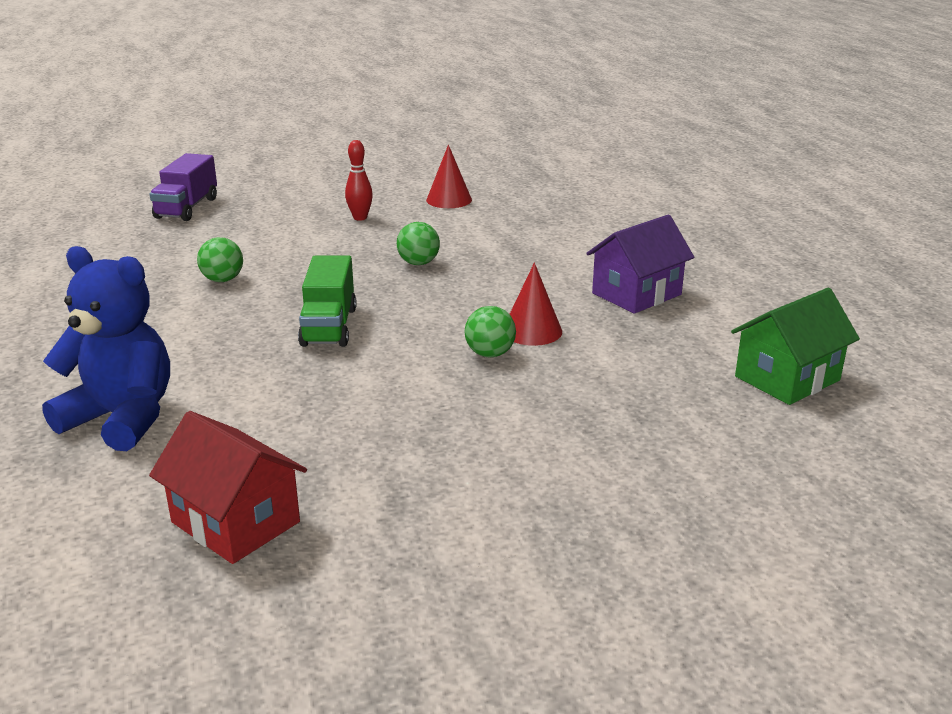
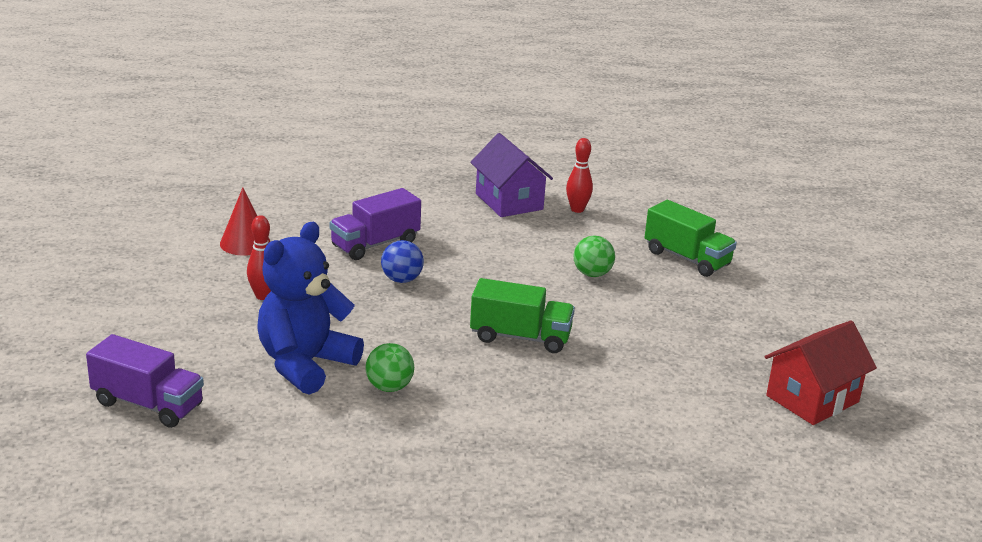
camera: 80 degrees left, 0 degrees up
(122, 418) = (663, 449): blue teddy bear -> blue teddy bear (305, 365)
(418, 263) = (402, 280): green ball -> blue ball
(483, 245) = (375, 244): none -> purple truck
(532, 331) = (558, 252): red cone -> none
(575, 414) = (687, 258): none -> green truck
(653, 333) = (577, 209): none -> red bowling pin
(787, 378) = (653, 183): green house -> none

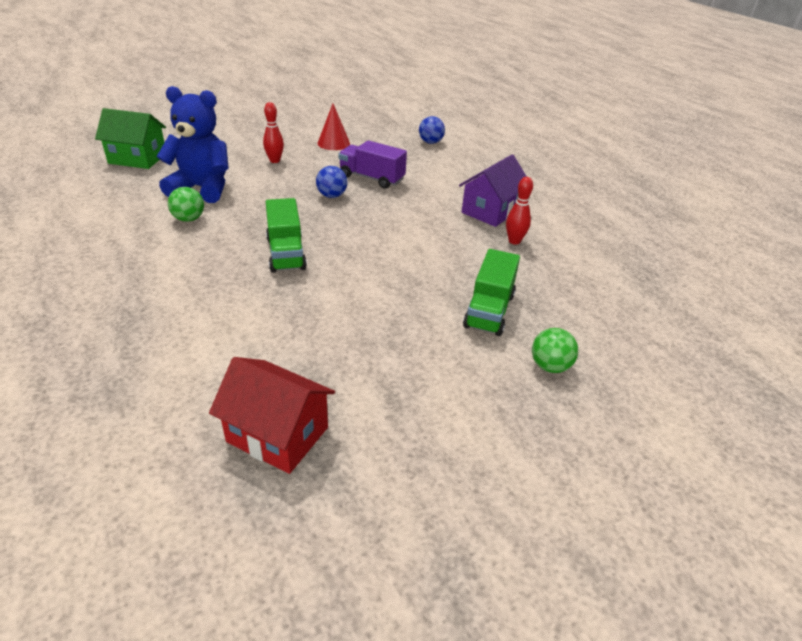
camera: 65 degrees right, 10 degrees up
(148, 404) = (138, 158): purple truck -> green house
(306, 182) = (430, 142): none -> blue ball
(592, 274) = (411, 267): green ball -> green ball (550, 366)

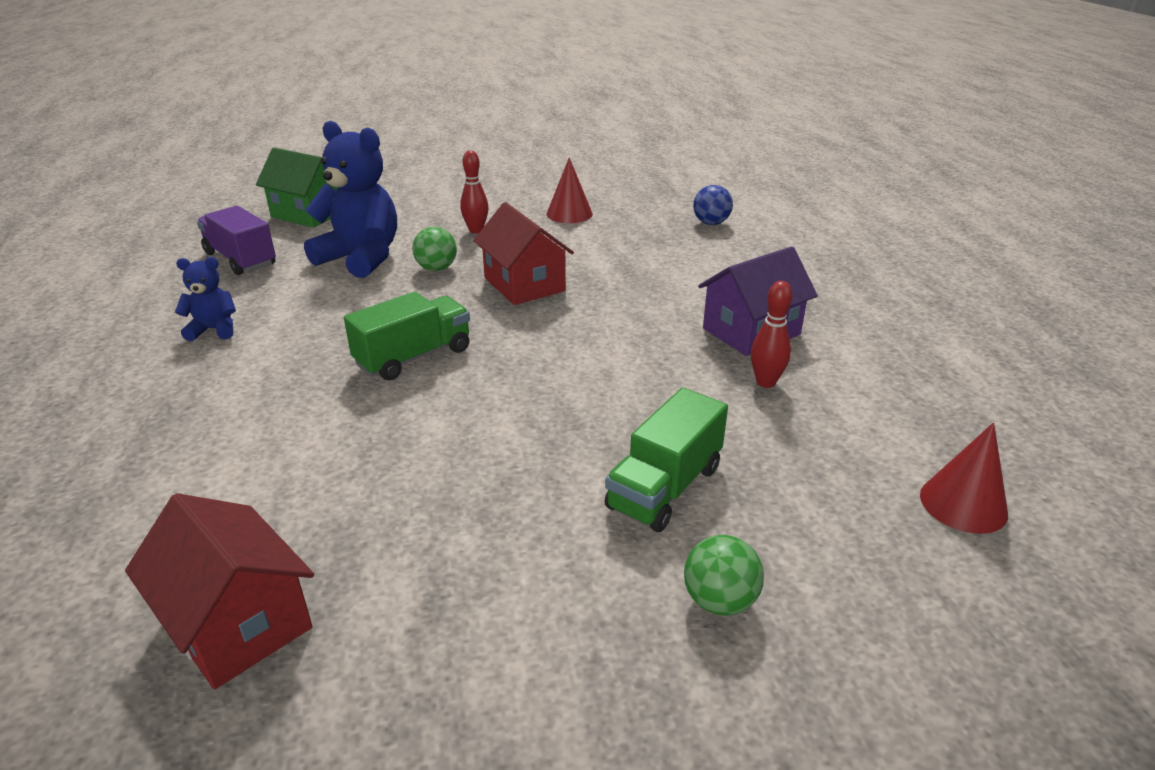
camera: 20 degrees right, 5 degrees down
(123, 253) = (214, 330): none -> blue teddy bear
(189, 219) = (320, 296): green ball -> green ball (436, 268)
(286, 253) = (414, 357): green truck -> green truck turned 135 degrees counterclockwise
(332, 196) = (524, 284): blue ball -> red house
(371, 178) = (595, 265): purple truck -> purple truck (241, 259)
(646, 294) = (963, 504): none -> red cone

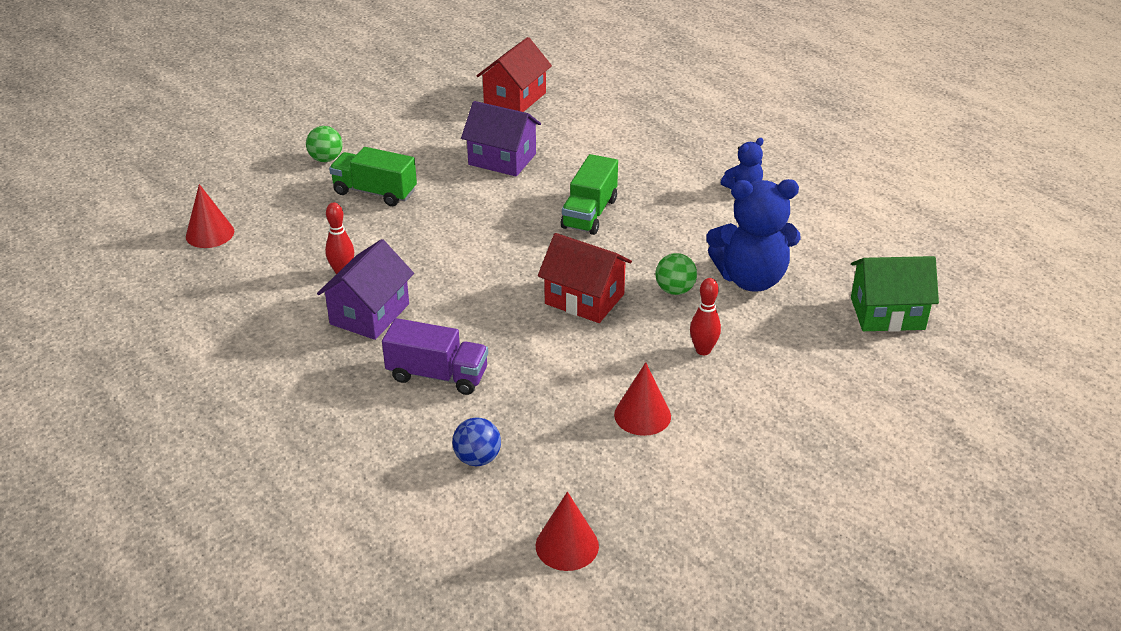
camera: 150 degrees right, 5 degrees up
(237, 622) = (515, 98): red house -> red house turned 75 degrees counterclockwise
(241, 259) = (839, 243): purple truck -> purple truck (437, 375)
(424, 477) = (502, 159): none -> purple house
(664, 487) = (375, 192): green truck -> green truck turned 75 degrees counterclockwise
(681, 183) = (567, 545): none -> red cone

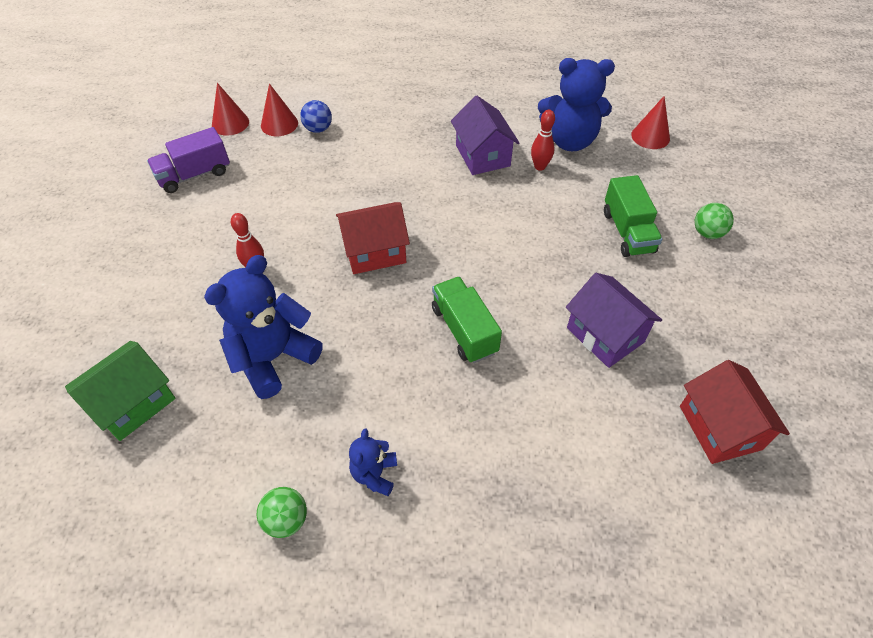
camera: 135 degrees right, 15 degrees up
(276, 275) = (569, 141): none -> blue teddy bear
(375, 192) = (627, 232): green truck -> green truck turned 105 degrees clockwise
(437, 375) = (395, 150): purple truck -> purple truck (194, 175)
(502, 159) = (605, 335): purple house -> purple house turned 75 degrees clockwise
(642, 415) = (254, 202): red cone -> red cone (279, 124)
(675, 290) = (321, 304): green ball -> green ball (286, 520)

